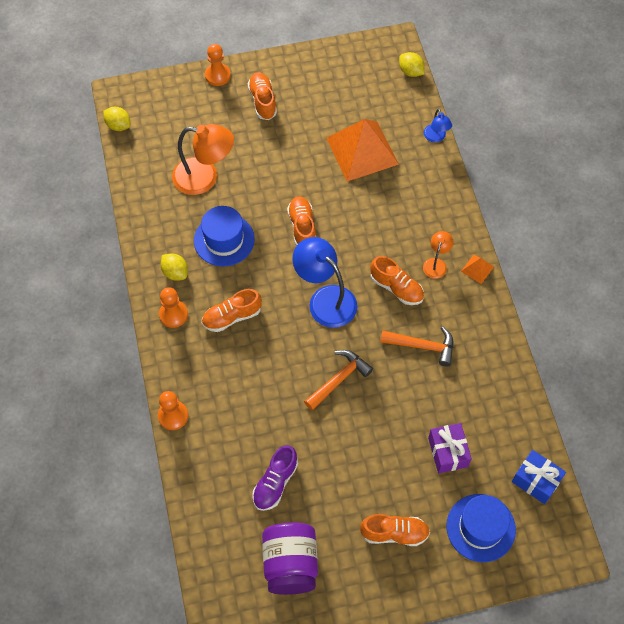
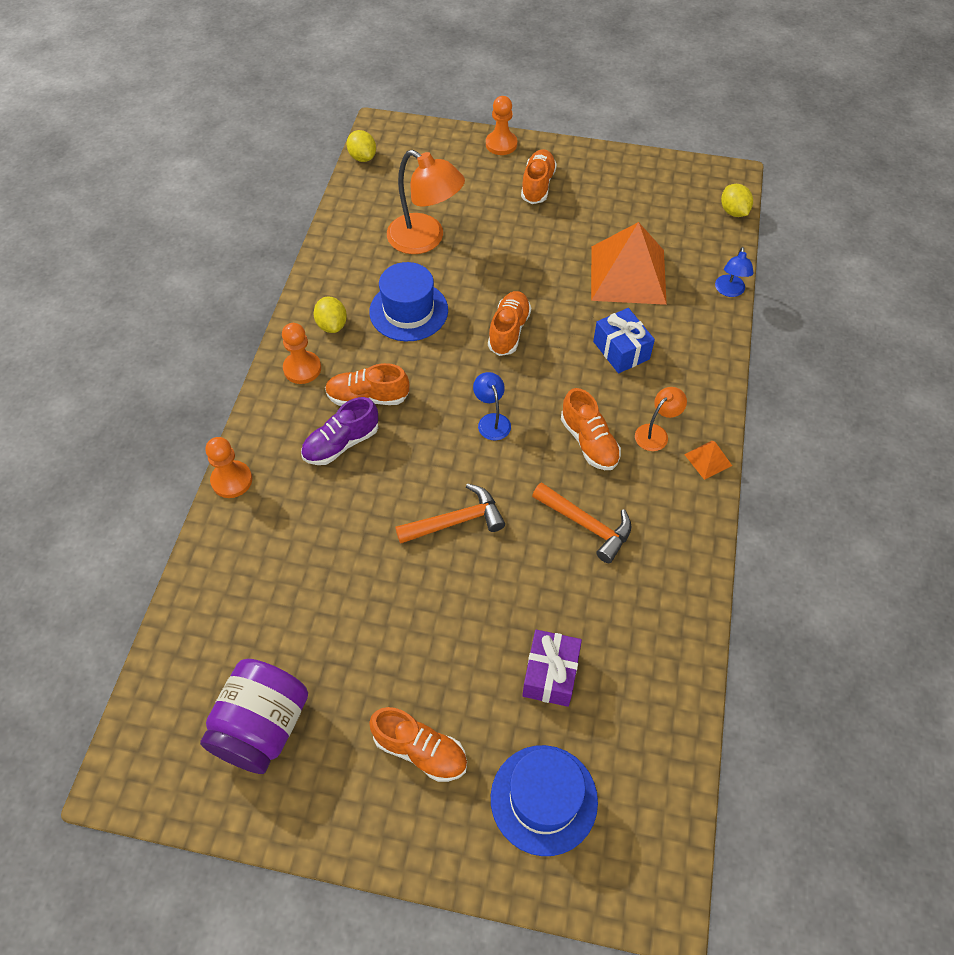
camera: 25 degrees right, 5 degrees down
(275, 483) = (304, 613): purple shoe -> purple shoe (341, 443)
(325, 299) = (492, 421): blue lamp -> blue lamp, size x0.51
(536, 481) = (656, 770): blue gift -> blue gift (621, 350)

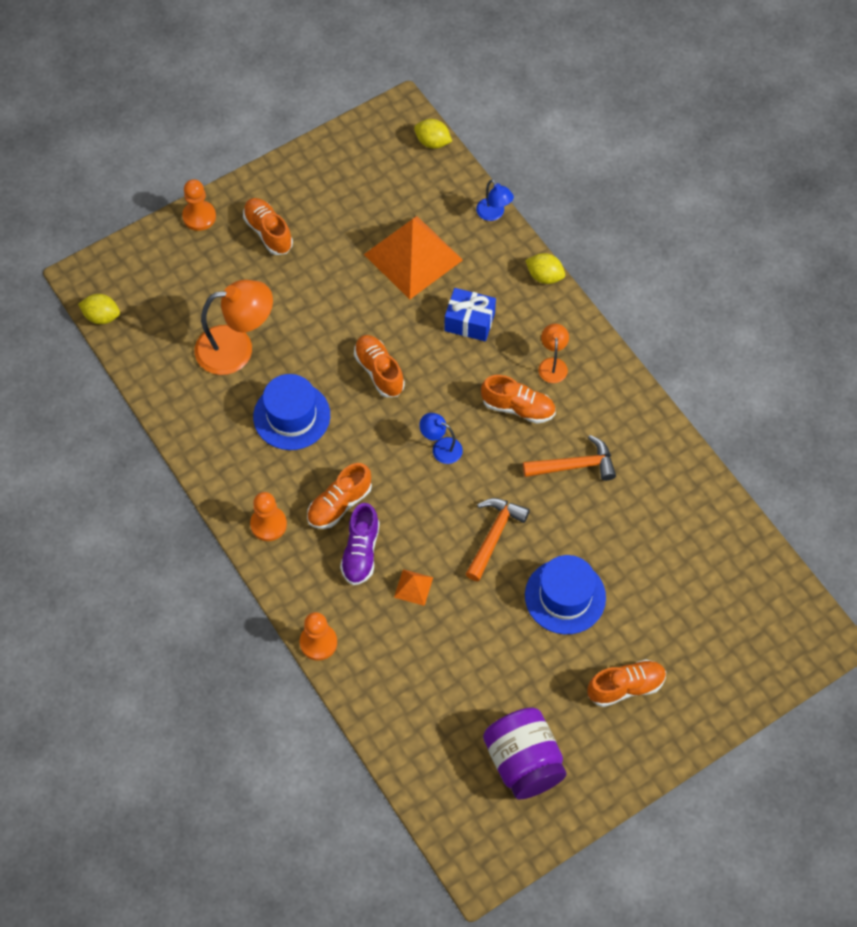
camera: 45 degrees left, 5 degrees up
(332, 325) = (249, 474): yellow lemon -> yellow lemon (544, 276)
(544, 799) = (718, 647): blue hat -> blue hat (565, 596)
(550, 674) = (649, 576): purple gift -> none
(708, 459) = (602, 355): orange pyramid -> orange pyramid (413, 587)

